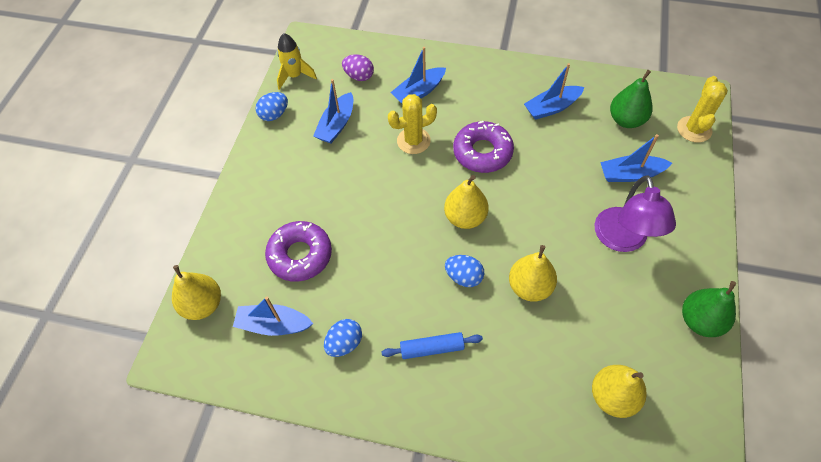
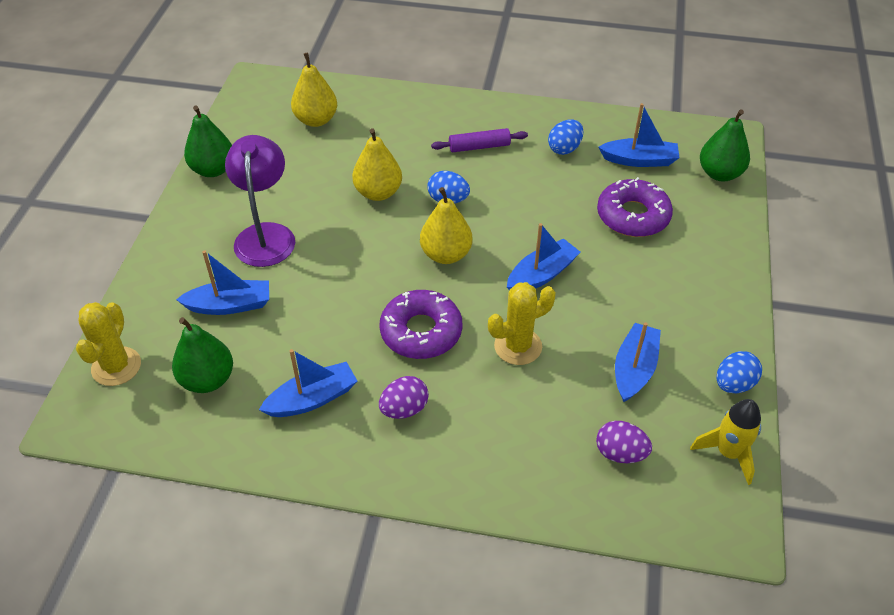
camera: 175 degrees right, 10 degrees down
(203, 305) = (719, 174): yellow pear -> green pear
(419, 92) = (517, 424): blue boat -> blue boat (541, 275)
(432, 348) = (479, 146): blue rolling pin -> purple rolling pin
(491, 101) = (404, 409): none -> purple egg

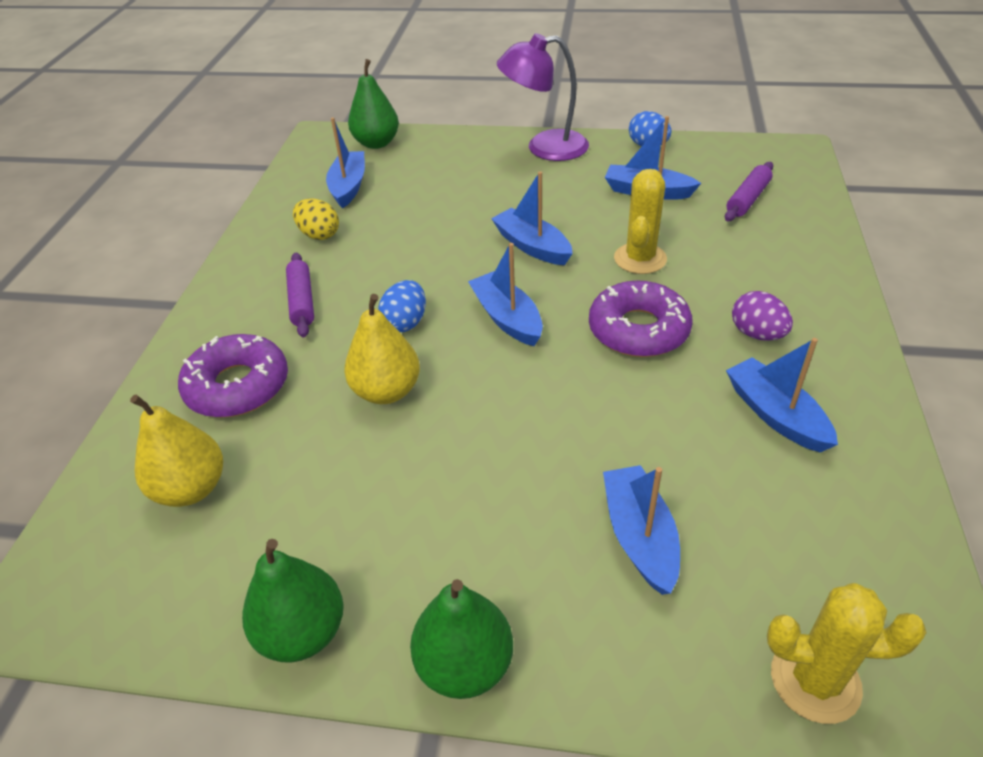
camera: 90 degrees left, 5 degrees down
(207, 380) = (790, 537): green pear -> green pear (464, 665)
(265, 235) = (479, 515): purple lamp -> purple lamp (544, 147)
(446, 254) = (507, 318): yellow pear -> blue boat
(518, 346) = (640, 259): yellow cactus -> yellow cactus turned 45 degrees clockwise
(564, 148) = (319, 235): blue egg -> yellow egg
(620, 453) = (748, 199): purple egg -> purple rolling pin
(633, 216) = (438, 191): purple donut -> purple donut (237, 386)
(728, 453) = (722, 150): yellow rocket -> none

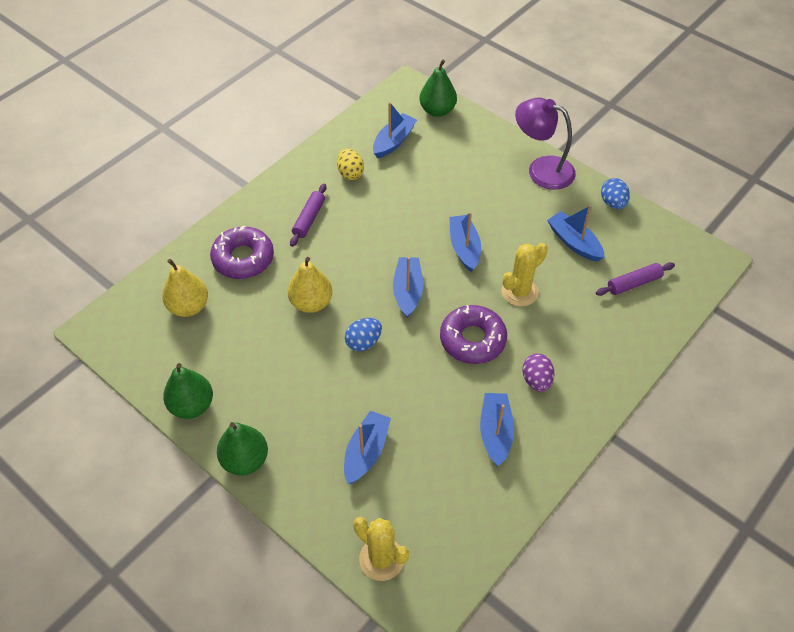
camera: 30 degrees right, 10 degrees up
(405, 323) = (352, 264): blue egg -> blue egg (363, 342)

